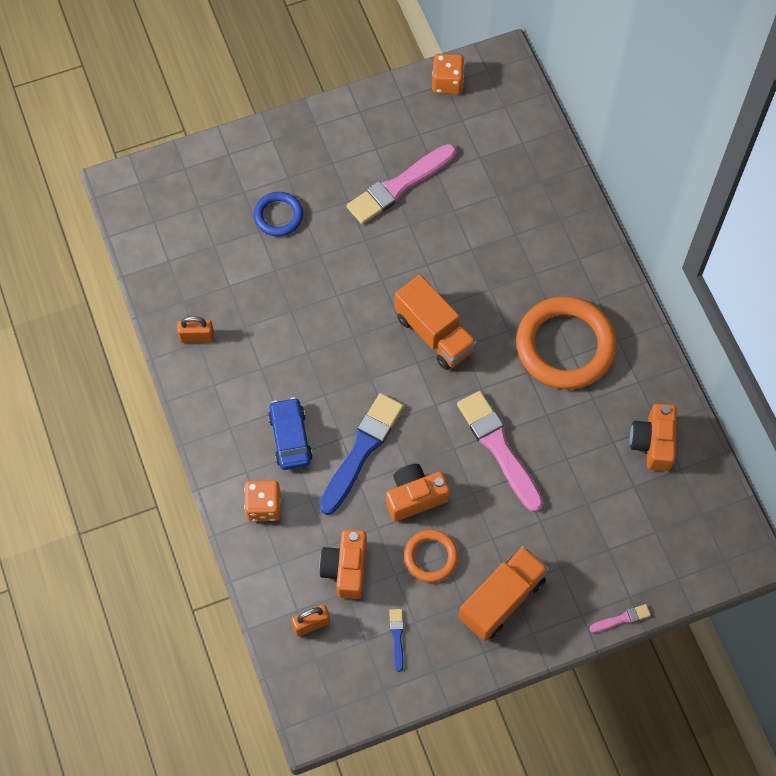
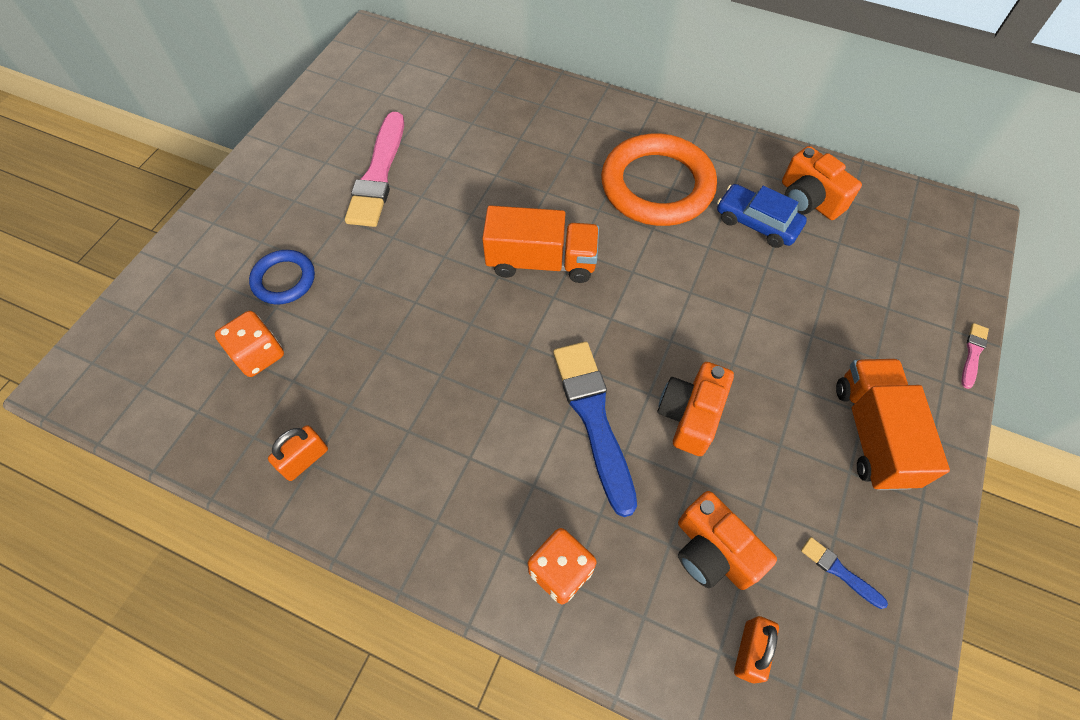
camera: 45 degrees left, 5 degrees down
(290, 438) = (511, 472): blue car -> blue car (757, 223)
(431, 557) = (770, 457): orange ring -> none
(447, 82) = (338, 77): orange dice -> orange dice (258, 354)
(499, 448) = (706, 306): pink brush -> none

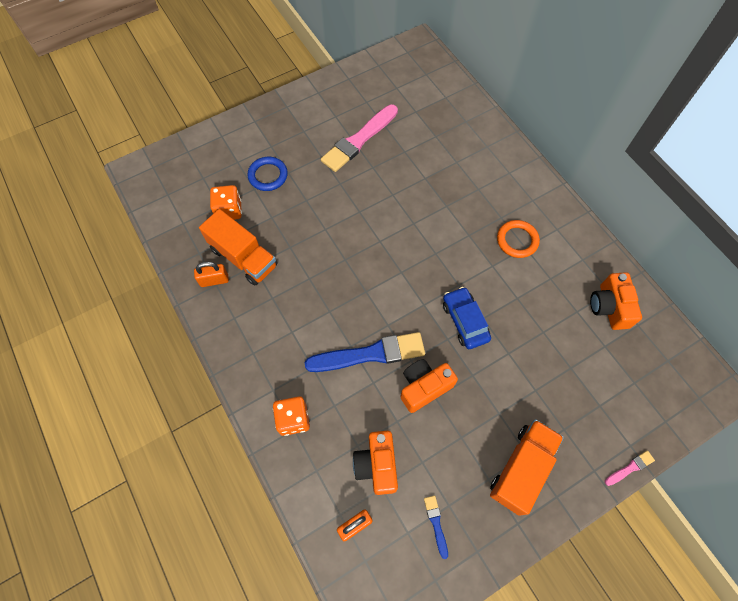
camera: 35 degrees right, 5 degrees up
(541, 262) = (410, 247): orange truck -> orange truck (243, 257)
(594, 419) = (370, 354): blue brush -> blue brush turned 60 degrees clockwise
(657, 185) = (517, 240): orange ring -> orange ring, size x0.51
(757, 223) = (561, 301): blue car -> blue car (465, 321)

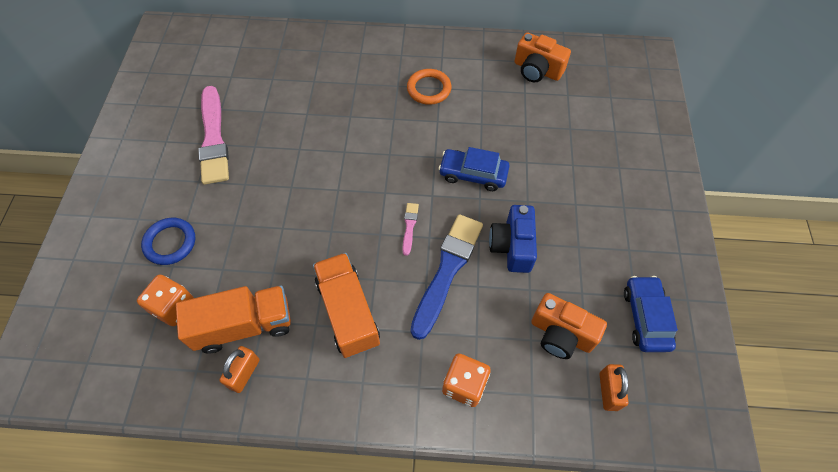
camera: 55 degrees left, 5 degrees down
(424, 387) = (512, 246): orange camera -> blue camera
(436, 524) = (645, 317): blue brush -> blue car
(521, 469) = (634, 219): orange truck -> orange truck (348, 312)
(630, 468) = (677, 145): pink brush -> pink brush (409, 226)

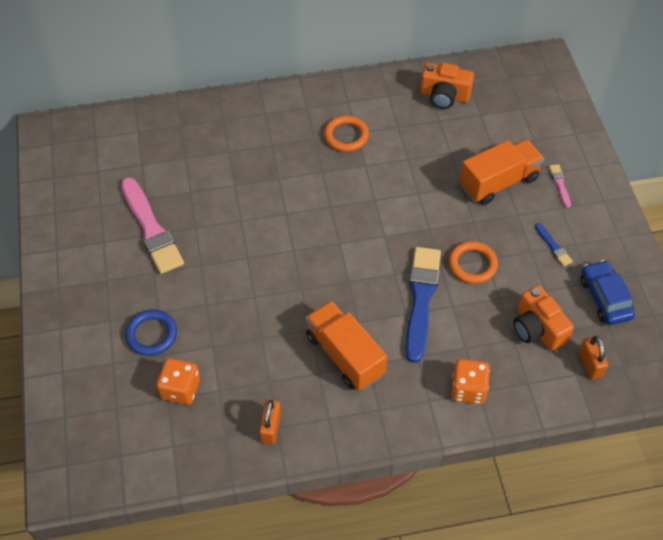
camera: 15 degrees left, 5 degrees down
(244, 325) = (254, 389): orange truck -> orange truck (498, 182)
(409, 226) = (373, 268): pink brush -> pink brush (559, 184)
(473, 174) = (416, 208): blue car -> none
(512, 246) = (472, 264): blue camera -> orange ring
(561, 334) = (537, 328): orange camera -> orange camera turned 45 degrees clockwise
(604, 246) = (553, 246): none -> blue brush

